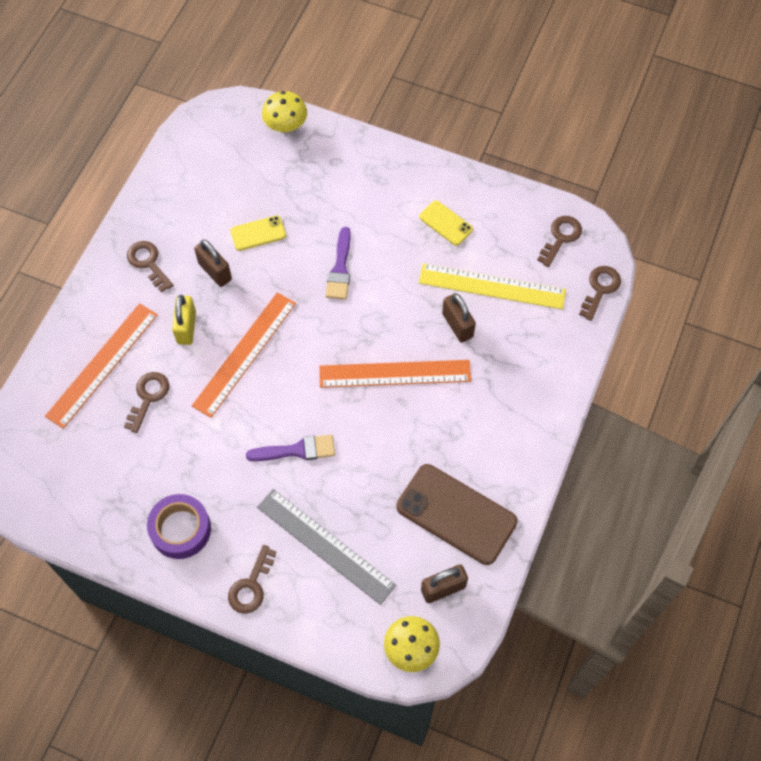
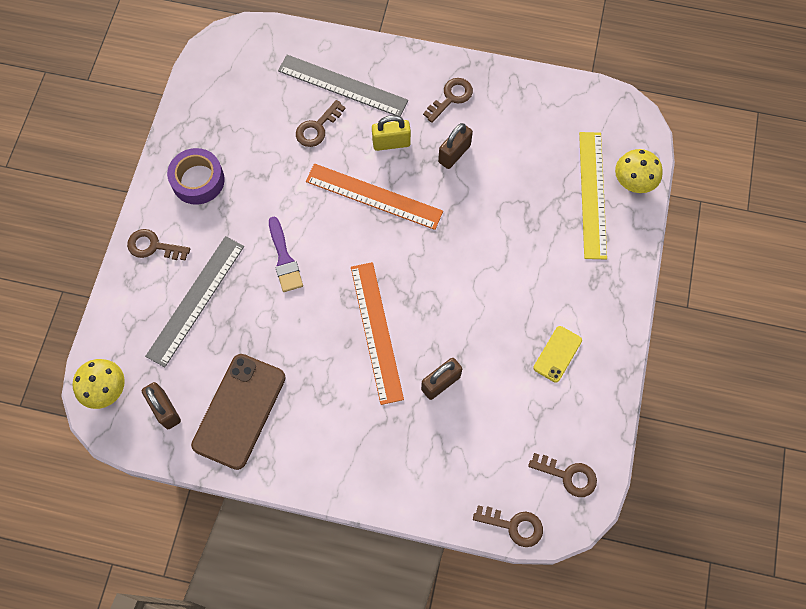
camera: 80 degrees right, 5 degrees up
(102, 364) = (342, 85): orange ruler -> grey ruler
(148, 397) = (317, 128): brown key -> brown key turned 120 degrees clockwise
(258, 233) = (504, 182): yellow phone -> none
(340, 269) = (481, 262): purple brush -> none
(492, 286) = (492, 411): yellow ruler -> yellow ruler (592, 194)

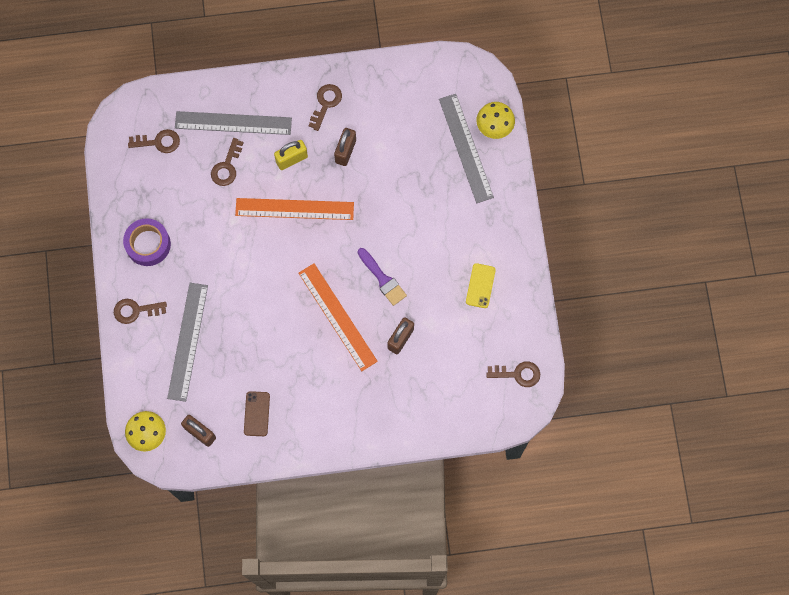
camera: 20 degrees left, 5 degrees up
(239, 411) = (256, 414): brown phone -> brown phone, size x0.51
(284, 259) = (244, 284): purple brush -> purple brush (383, 279)
(514, 525) = (490, 424): brown key -> brown key (158, 142)
(592, 194) = (466, 148): yellow ruler -> grey ruler

